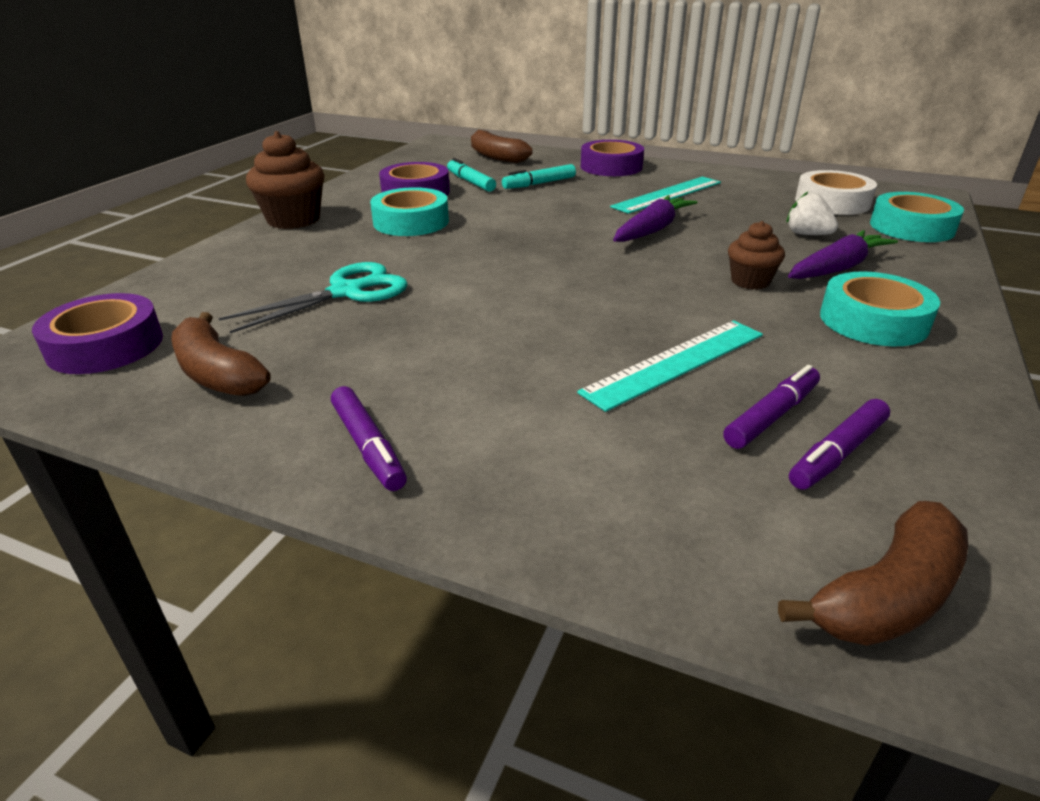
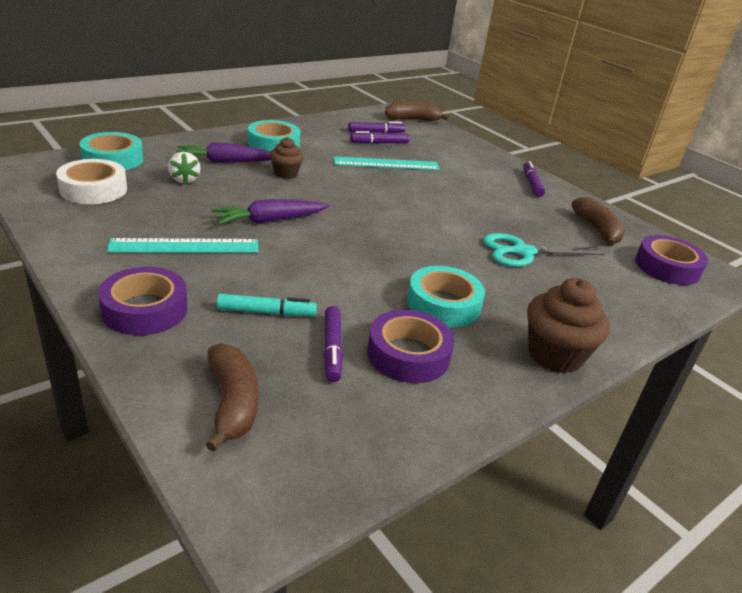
camera: 155 degrees left, 0 degrees up
(470, 182) = (332, 349): turquoise marker -> purple marker

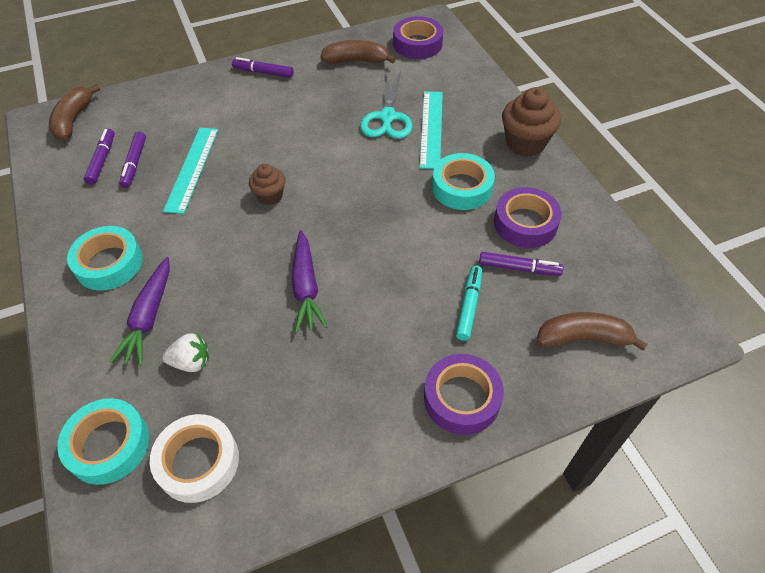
camera: 70 degrees left, 20 degrees up
(185, 246) = (350, 364): turquoise ruler -> turquoise ruler (431, 128)
(286, 173) = (197, 261): brown cupcake -> brown cupcake (270, 196)

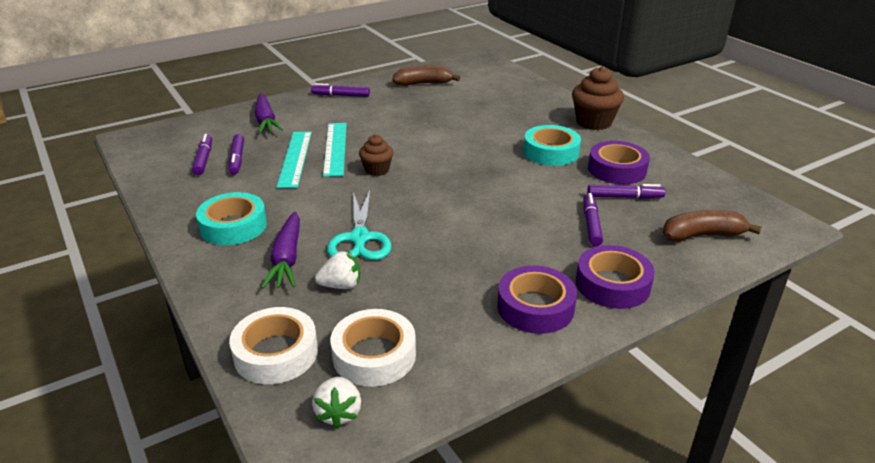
camera: 10 degrees left, 20 degrees down
(74, 120) = (167, 135): brown banana -> none
(109, 445) = (276, 353): turquoise tape -> white tape
(147, 531) = (339, 413): none -> white strawberry
(306, 287) = (435, 225): purple carrot -> purple carrot (266, 121)
(387, 117) = (465, 115): turquoise scissors -> turquoise scissors (360, 238)
(417, 44) = (473, 71): purple tape -> purple tape (535, 307)
(431, 128) = (508, 119): turquoise ruler -> turquoise ruler (335, 148)
(469, 306) = (591, 224): turquoise marker -> purple marker

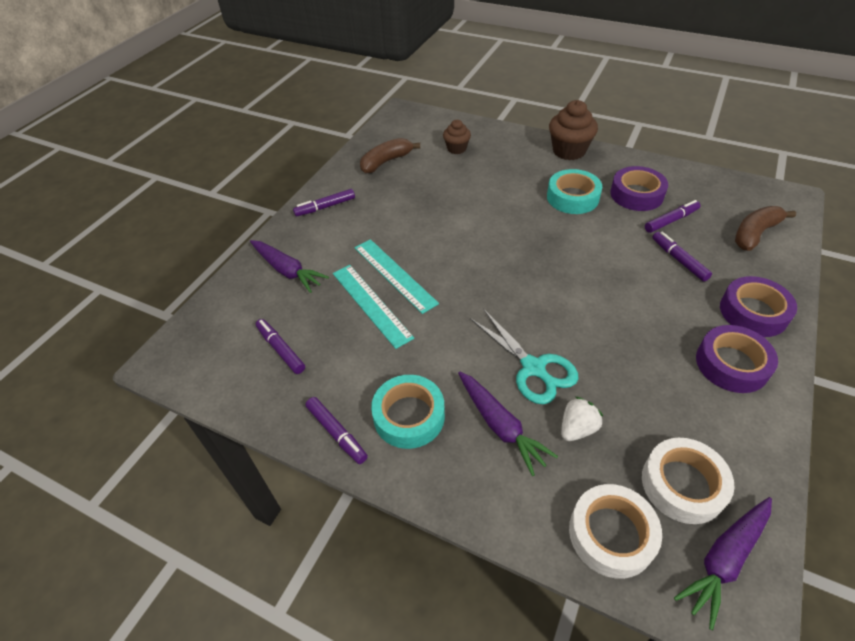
camera: 30 degrees left, 15 degrees up
(237, 159) = (315, 333): purple marker -> purple marker (336, 433)
(339, 413) = (724, 560): white strawberry -> purple carrot
(377, 170) = (460, 283): brown cupcake -> brown cupcake (456, 149)

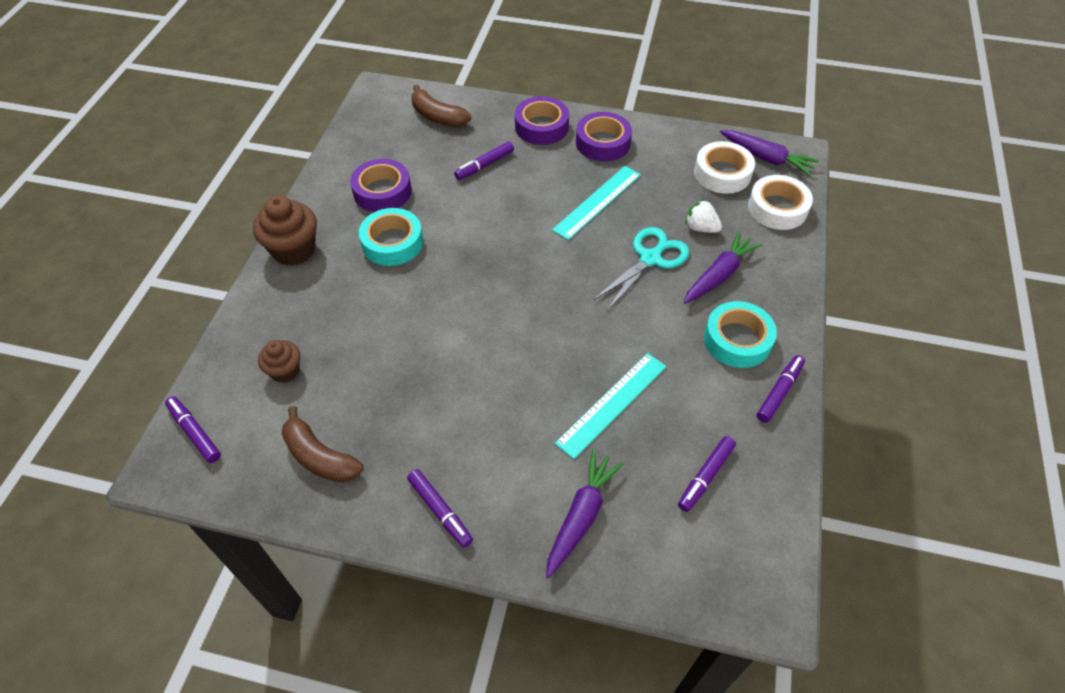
camera: 105 degrees left, 5 degrees up
(394, 274) = (559, 391): turquoise ruler -> turquoise ruler (597, 202)
(671, 221) = (425, 168): purple marker -> purple marker (195, 432)

